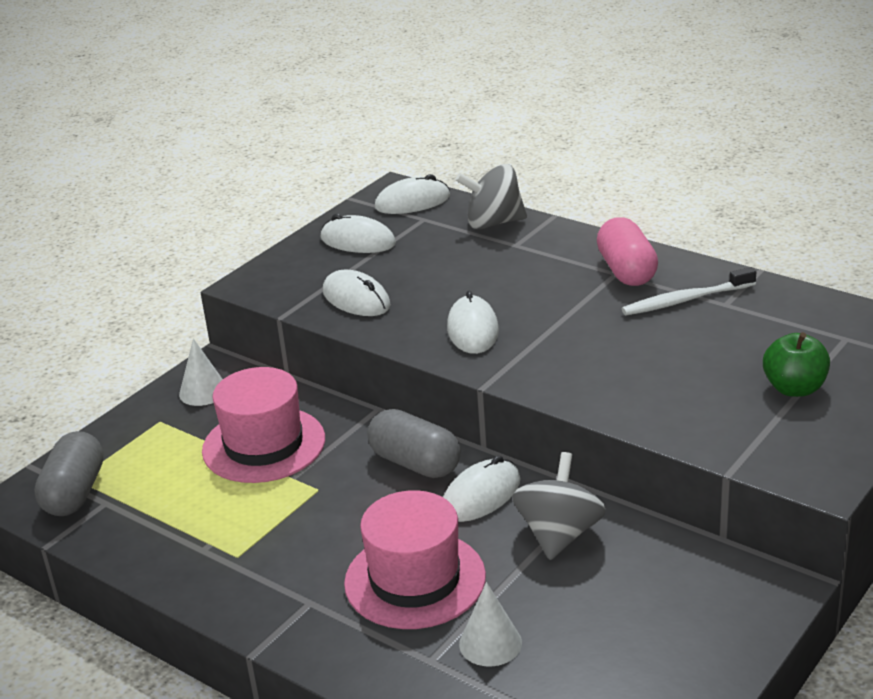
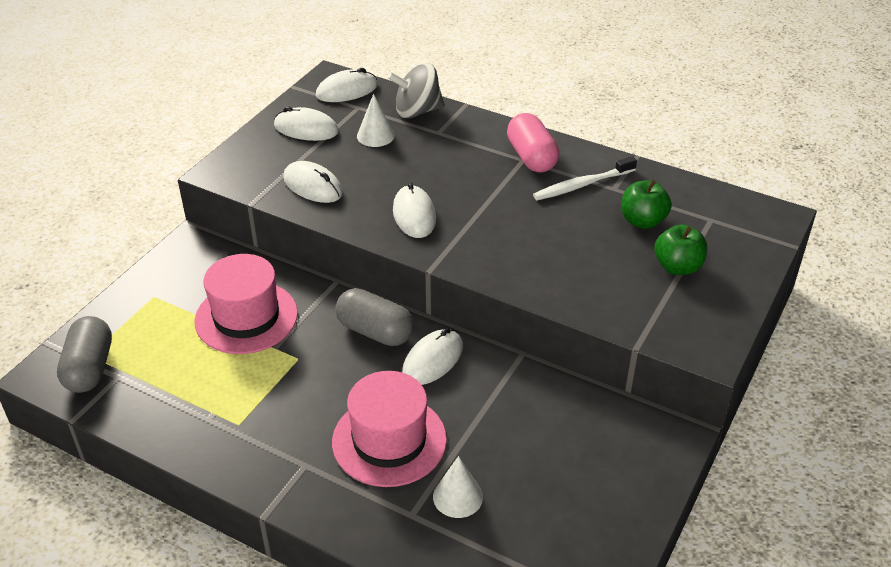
camera: 10 degrees left, 10 degrees up
(203, 391) = (187, 267): white cone -> white cone (375, 135)
(559, 534) = (500, 394): grey spinning top -> none
(757, 339) = (642, 221): none -> green apple

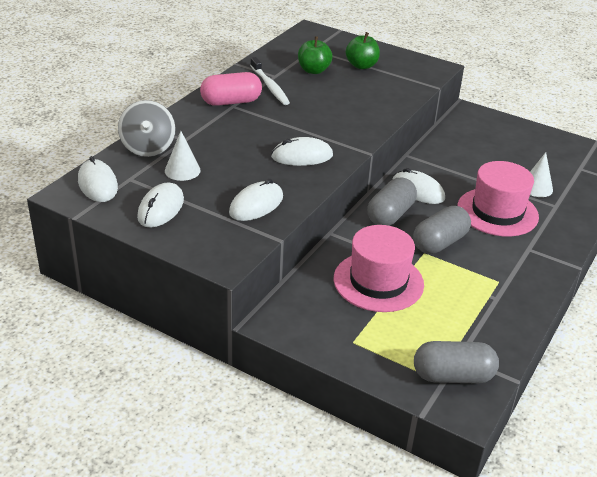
camera: 90 degrees left, 5 degrees down
(318, 374) = (439, 243): none -> grey capsule

